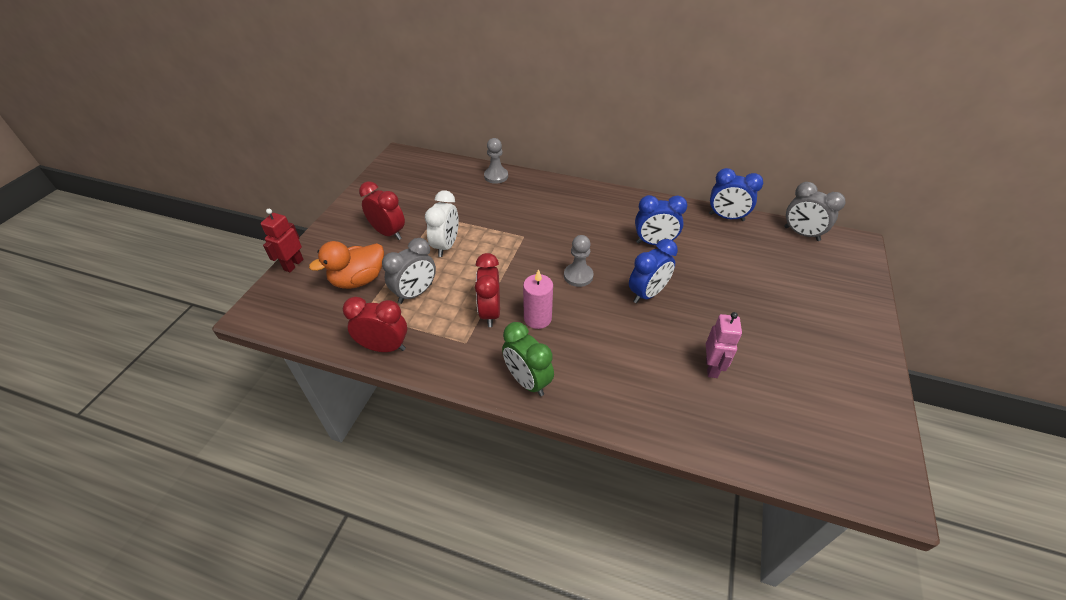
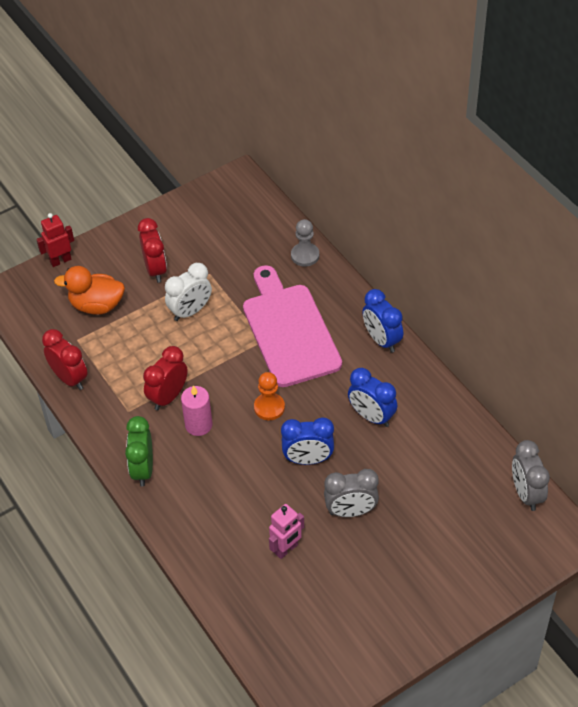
camera: 40 degrees right, 5 degrees up
(415, 293) = (128, 344): grey clock -> grey clock (351, 511)
(535, 222) = (289, 331): none -> pink cutting board
(578, 276) = (269, 407): grey pawn -> orange pawn
(726, 217) = (475, 432): blue clock -> blue clock (382, 340)

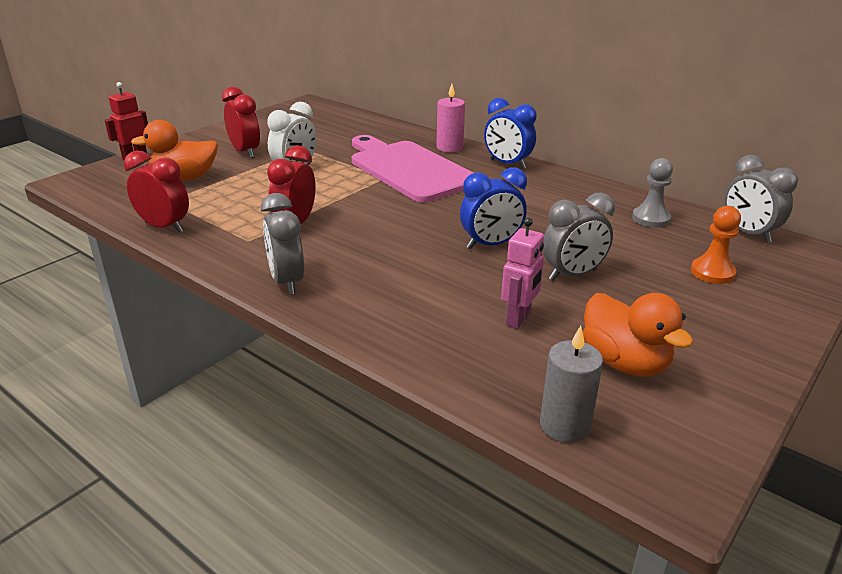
camera: 20 degrees left, 20 degrees down
(143, 469) = (287, 282): green clock -> grey clock
(198, 425) = (343, 238): pink candle -> pink candle (449, 147)
(266, 648) = (564, 425): none -> grey candle
(269, 407) = (420, 216): orange pawn -> orange pawn (712, 272)
(305, 255) = (396, 131): grey pawn -> grey pawn (651, 219)
(333, 608) = (624, 362): none -> orange duck
(371, 416) = (537, 207): blue clock -> none

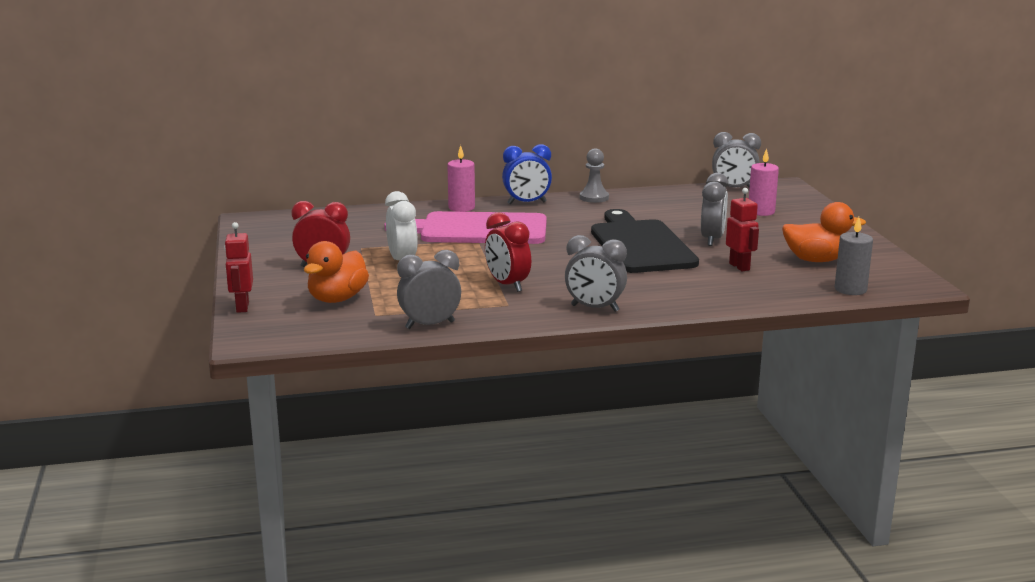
camera: 50 degrees left, 10 degrees down
(164, 227) = (430, 325): red clock -> grey clock
(491, 245) = (640, 245): blue clock -> black cutting board
(518, 319) = (739, 267): pink robot -> red robot
(651, 219) = (677, 200): grey pawn -> grey pawn (594, 198)
(712, 272) = (761, 212): orange pawn -> pink candle

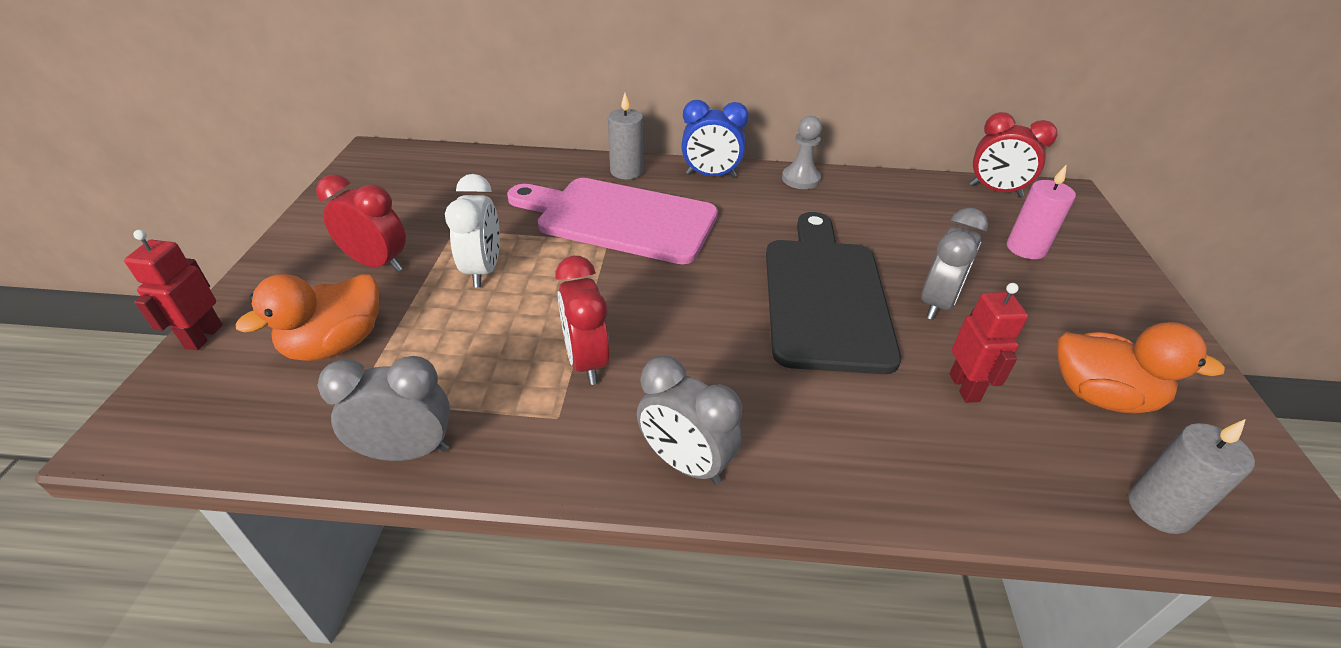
camera: 15 degrees right, 20 degrees up
(461, 208) = (626, 171): pink candle -> grey candle
(733, 188) = (995, 191): grey clock -> red clock

